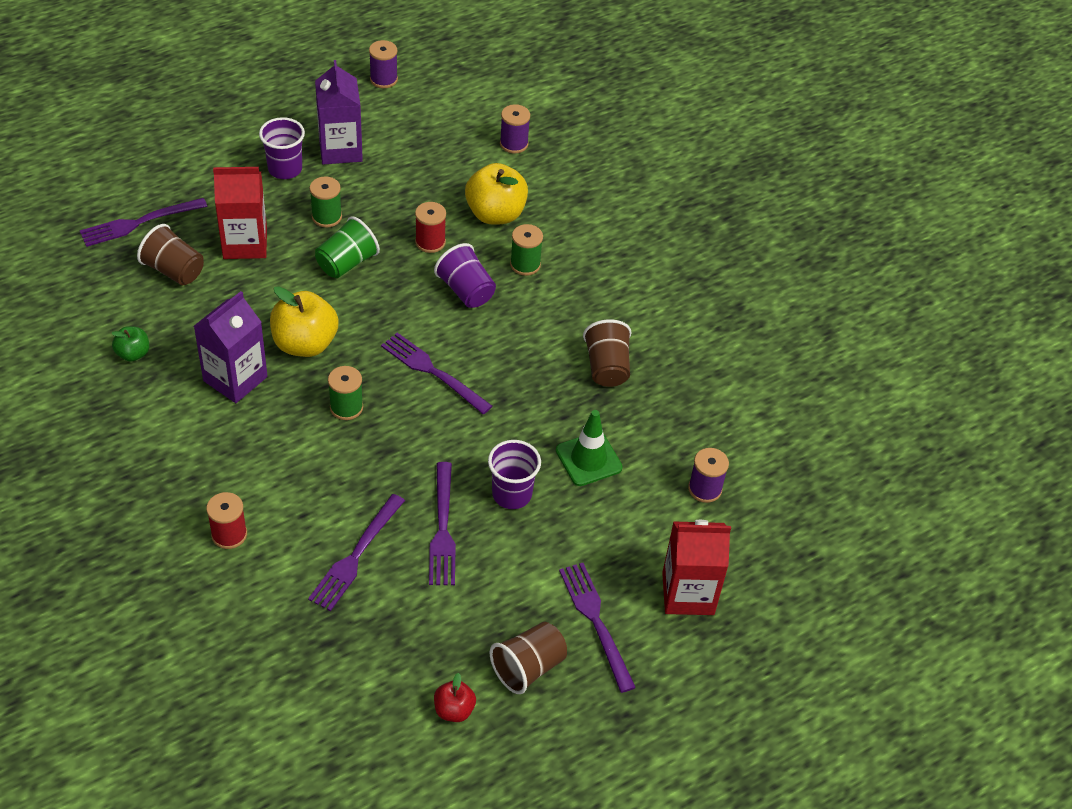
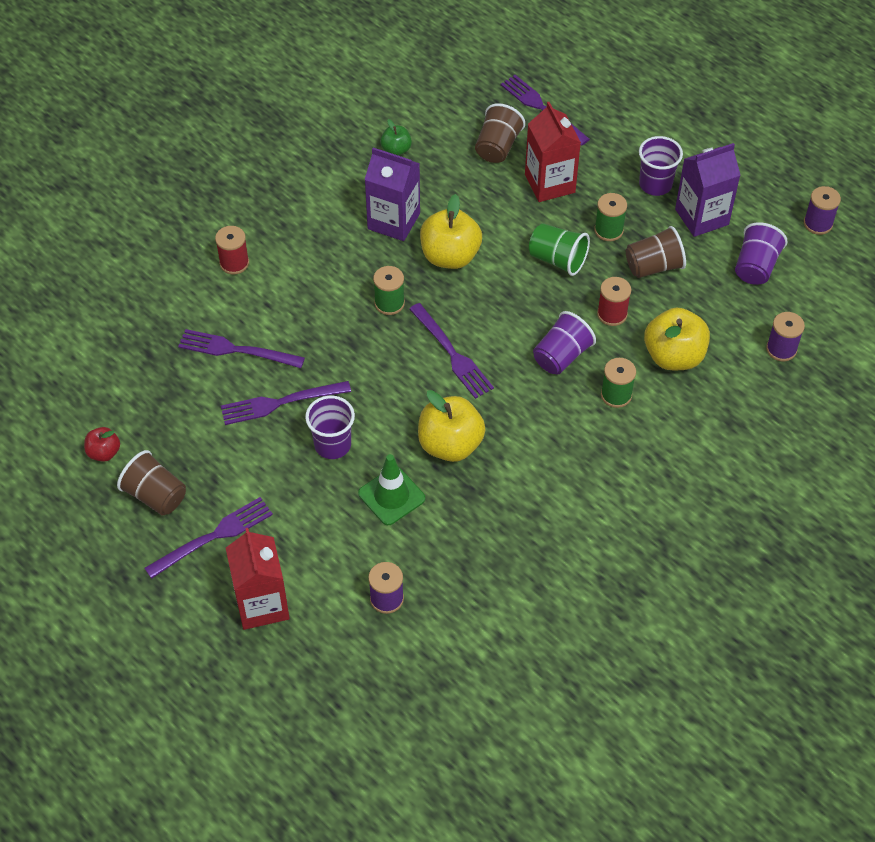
camera: 80 degrees right, 5 degrees up
(415, 132) = (755, 267): none -> purple cup
(432, 371) = (452, 354): purple fork -> purple fork turned 120 degrees clockwise
(542, 399) = (450, 444): none -> yellow apple
(607, 367) = (509, 489): brown cup -> brown cup (653, 266)

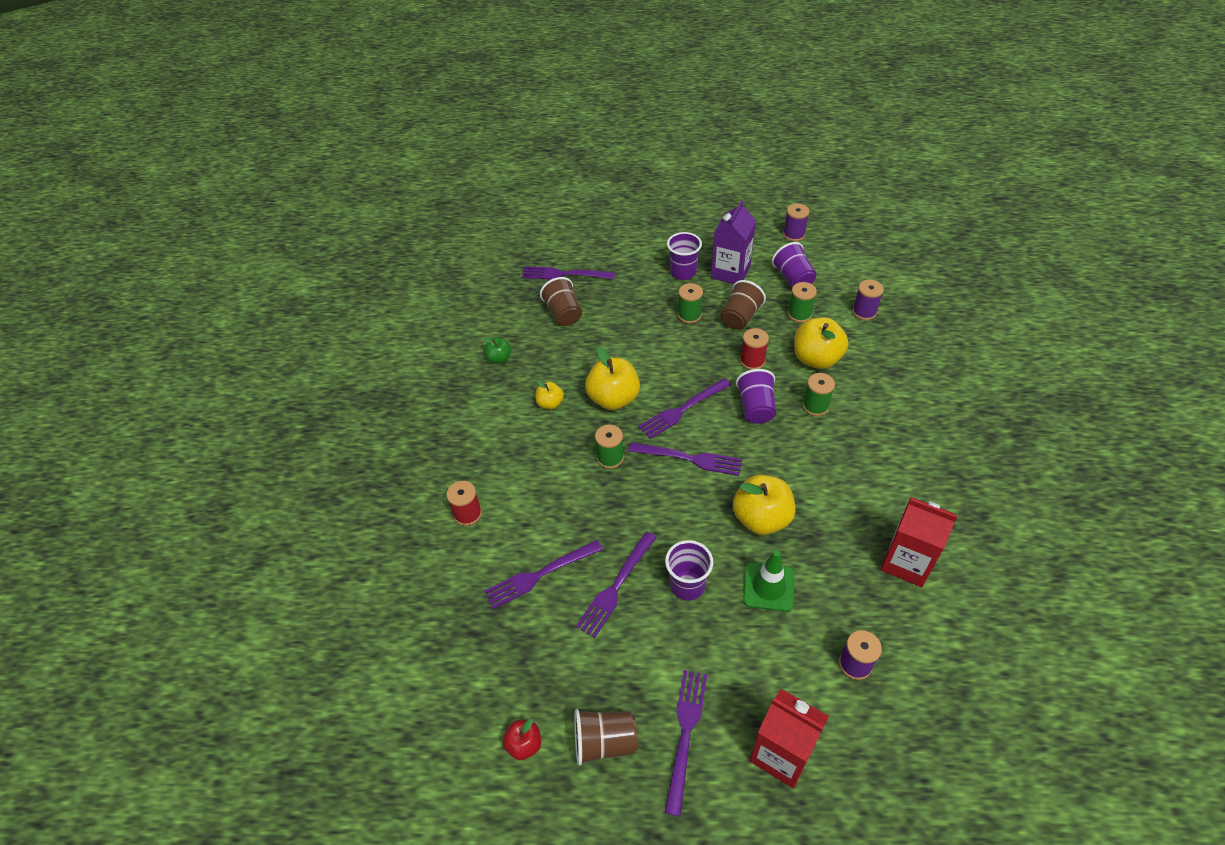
camera: 40 degrees left, 5 degrees down
(393, 221) = (550, 403): purple carton -> yellow apple
(496, 310) = (682, 410): none -> purple fork
(549, 183) = (621, 313): red carton -> red carton (907, 562)
(557, 259) = (681, 353): green cup -> none
(714, 305) = (799, 314): none -> green spool

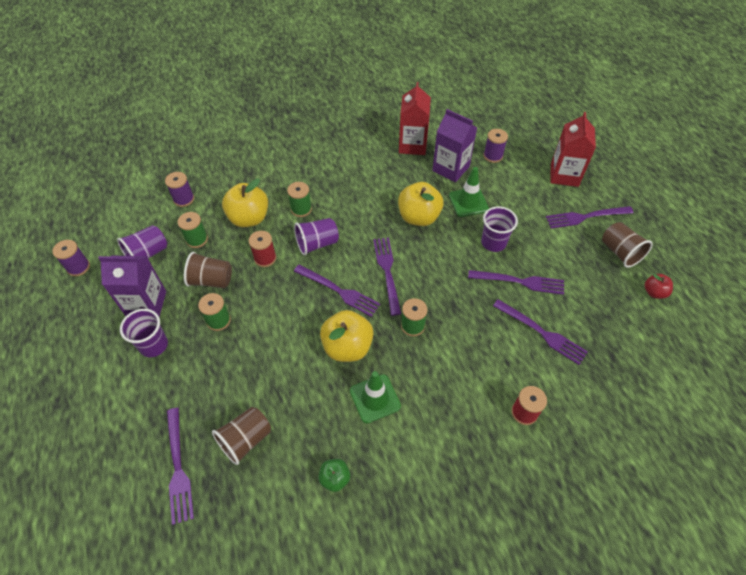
camera: 115 degrees left, 5 degrees up
(550, 403) = (375, 398): yellow apple -> green traffic cone
(842, 592) = (451, 168): none -> purple carton

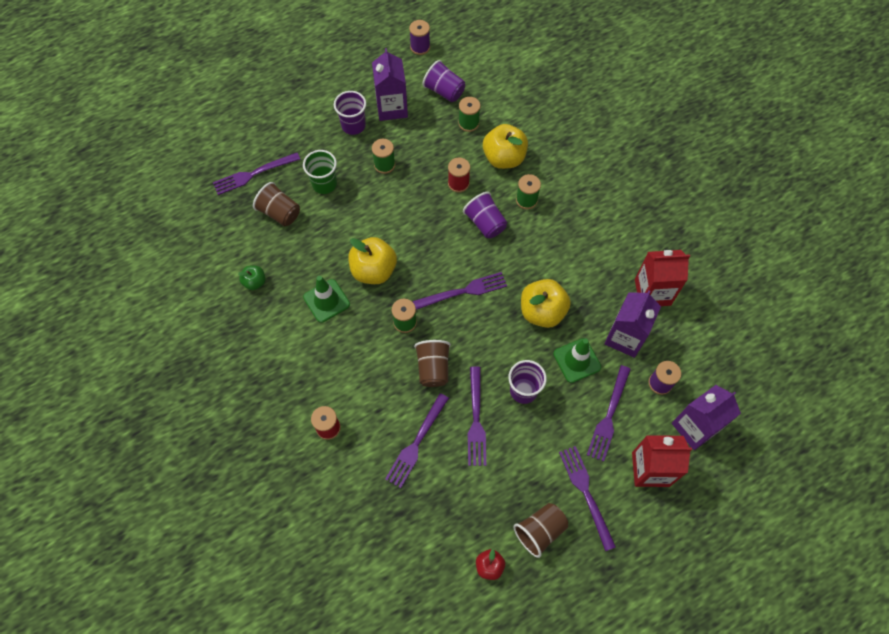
camera: 80 degrees right, 10 degrees up
(184, 199) = (515, 98): purple spool -> none
(211, 280) = (425, 147): brown cup -> brown cup (433, 368)
(222, 385) = (324, 184): none -> green cup
(339, 291) = (433, 253): purple fork -> purple fork (609, 416)
(530, 144) = (695, 427): none -> purple carton

